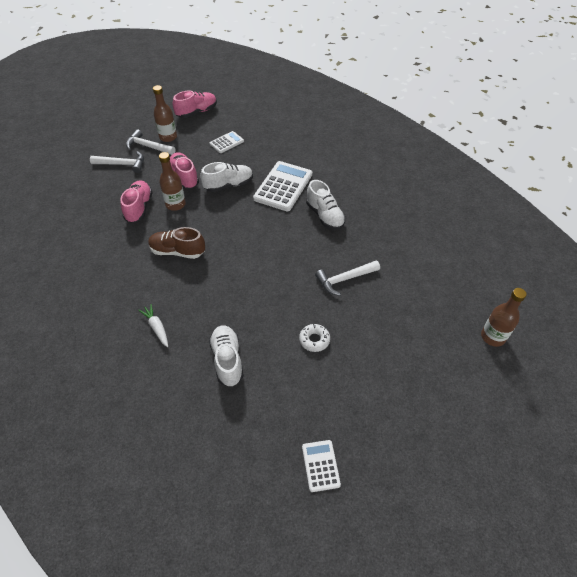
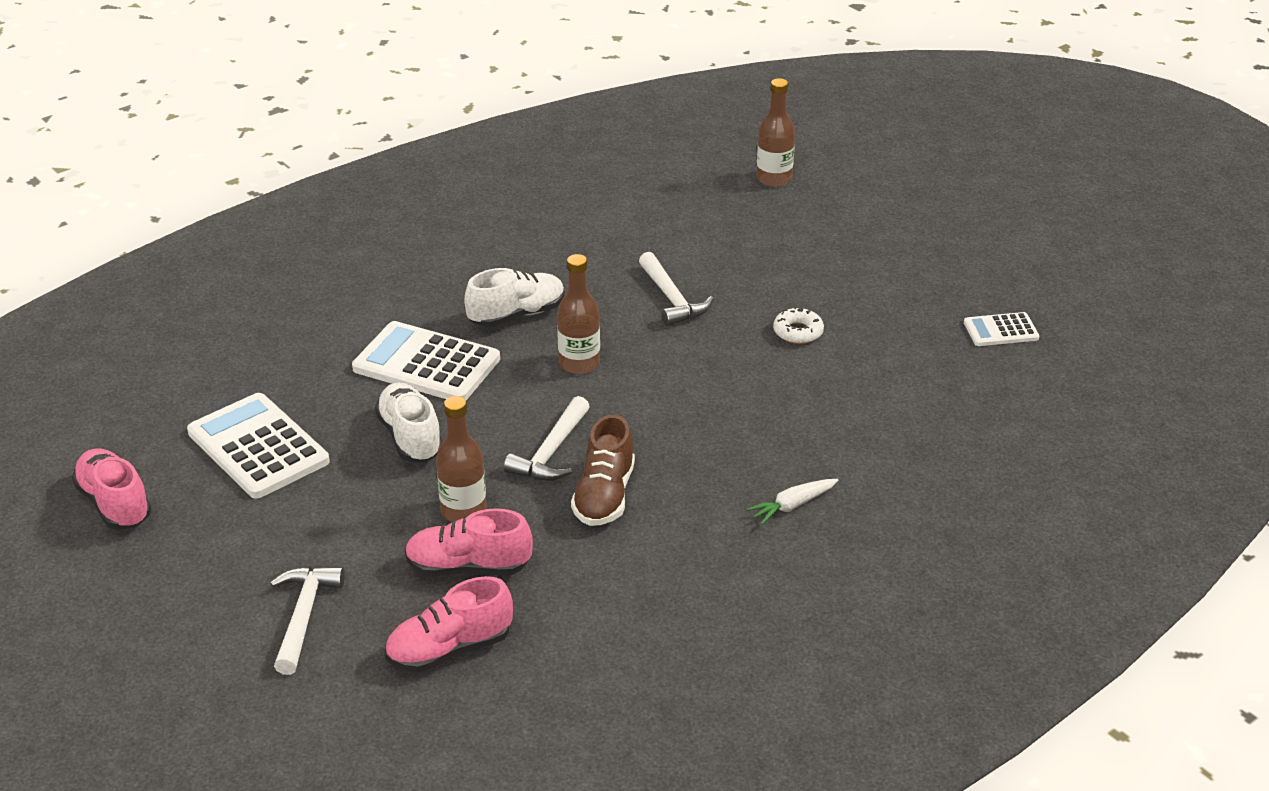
camera: 90 degrees left, 15 degrees down
(148, 147) = (241, 577): white hammer -> white hammer (551, 452)
(168, 137) = (210, 546): brown bottle -> brown bottle (579, 363)
(184, 177) = (373, 505): pink shoe -> pink shoe (449, 649)
(226, 142) = (258, 447): white calculator -> white calculator, size x1.89
(227, 360) = (848, 419): white shoe -> none

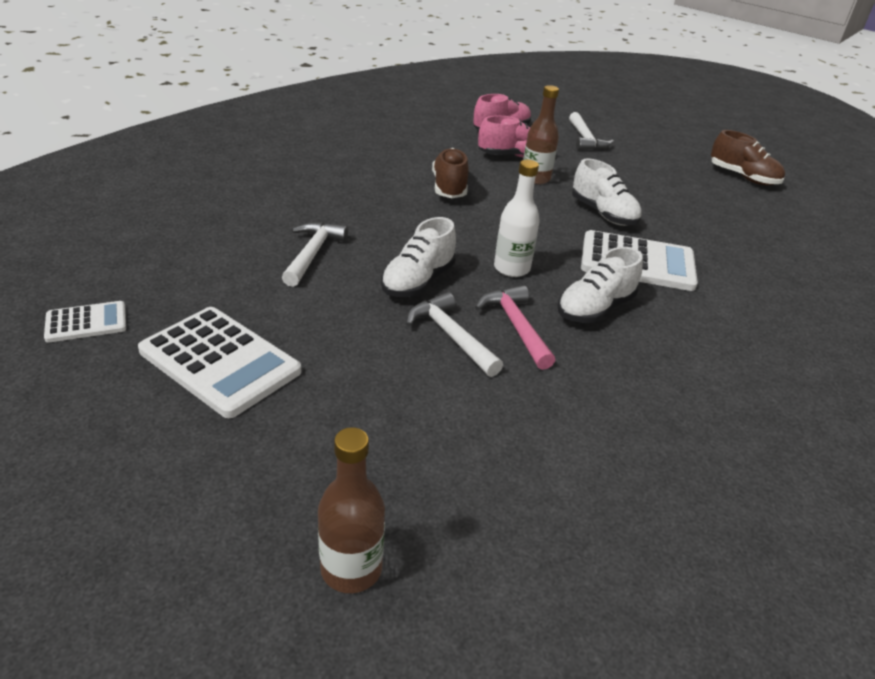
camera: 165 degrees right, 0 degrees up
(114, 504) = (743, 177): pink shoe -> brown shoe
(258, 447) = (697, 205): white calculator -> white calculator (220, 361)
(551, 452) = (498, 209): white hammer -> white hammer (312, 254)
(579, 363) = (511, 268): brown bottle -> white bottle
(607, 303) = (516, 327): none -> pink hammer
(688, 354) = (418, 281): none -> white shoe
(793, 505) = (318, 186): white carrot -> none
(798, 332) = (313, 308): white donut -> none

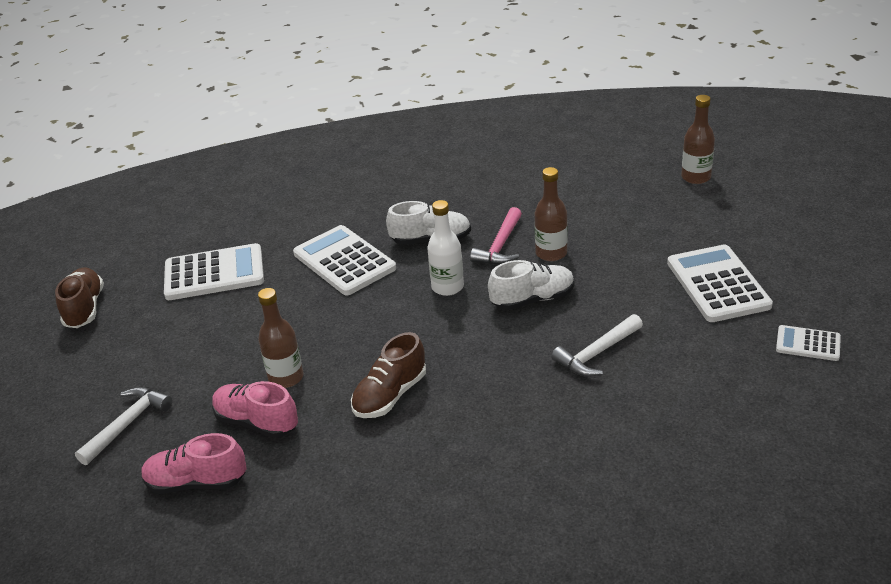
camera: 135 degrees left, 0 degrees up
(451, 336) = (551, 253): white hammer -> brown bottle
(603, 214) = (293, 312): white shoe -> none
(715, 221) = (214, 273): none -> white calculator

